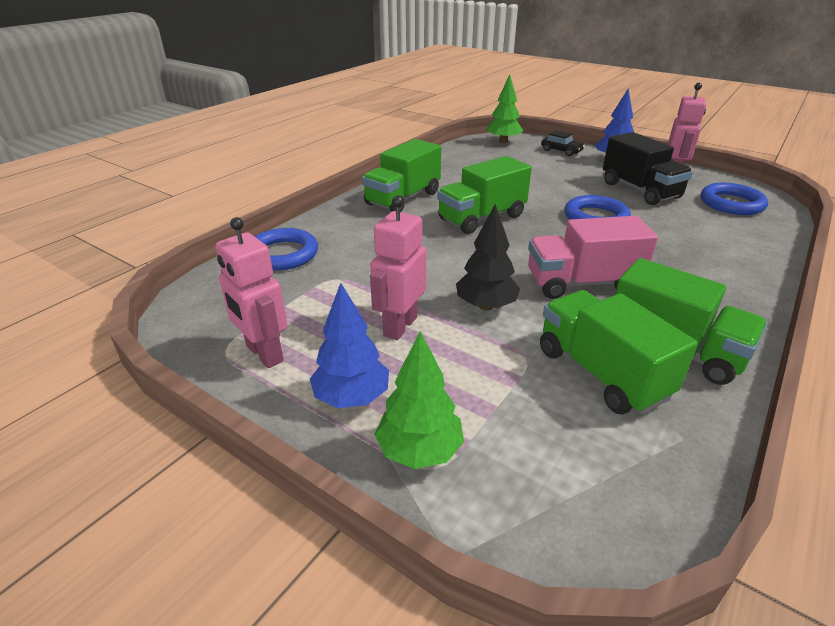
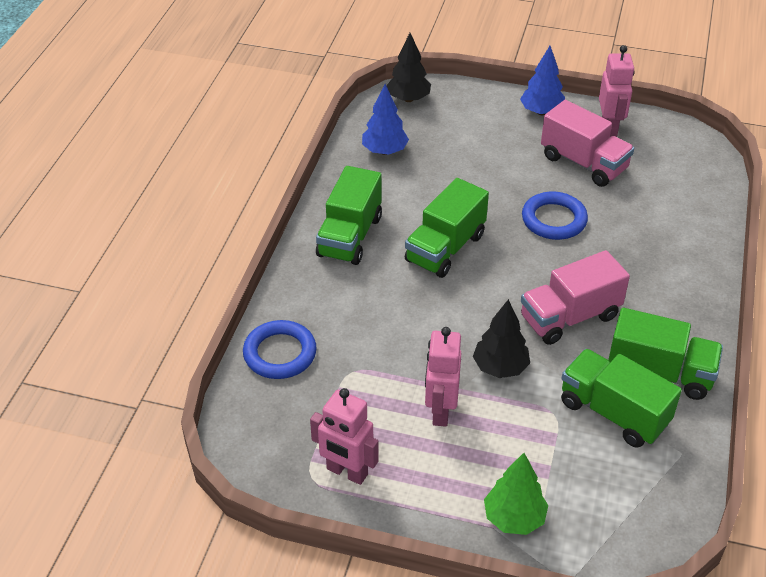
camera: 20 degrees left, 10 degrees up
(352, 397) = (442, 490): blue tree -> blue tree (384, 151)
(503, 141) = (408, 99): green tree -> black tree
(561, 151) = (481, 105): black car -> none
(640, 190) = (584, 163): black truck -> pink truck
(731, 203) = (673, 165): blue ring -> none

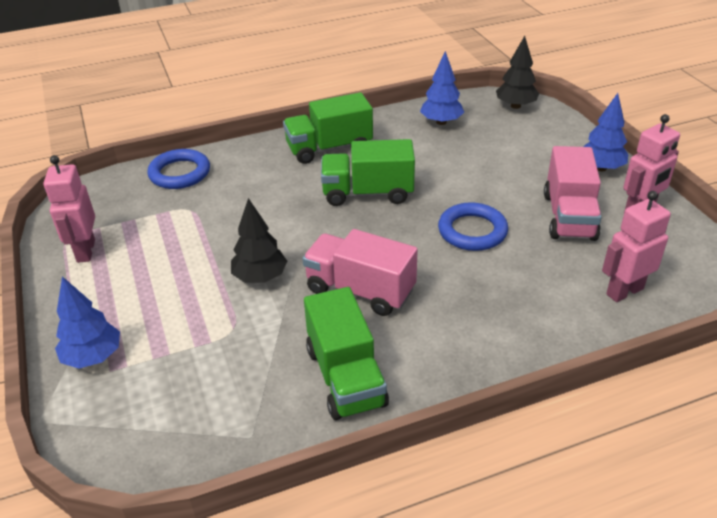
camera: 55 degrees right, 5 degrees down
(440, 411) = (183, 267): pink robot -> pink robot (624, 291)
(514, 518) = (93, 357): green tree -> blue tree
(613, 413) = (265, 367): green truck -> none

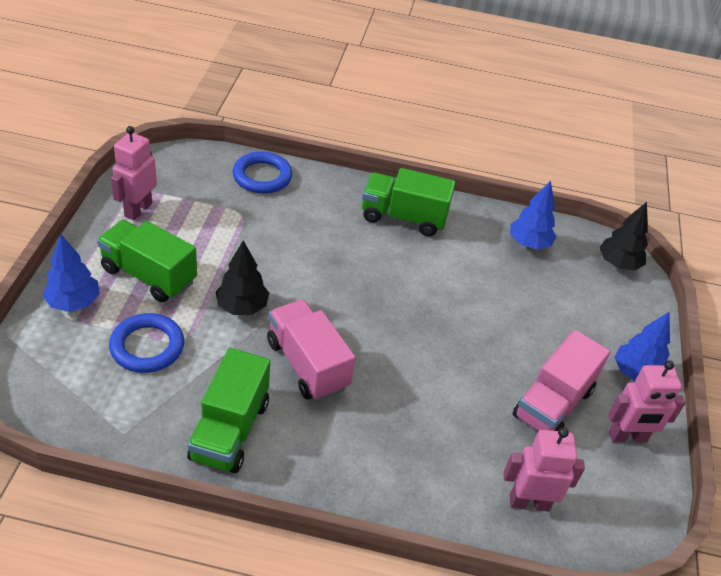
camera: 25 degrees right, 5 degrees up
(367, 193) = (395, 279): green truck -> green truck (148, 276)
(472, 231) = (451, 366): blue ring -> blue ring (147, 347)

